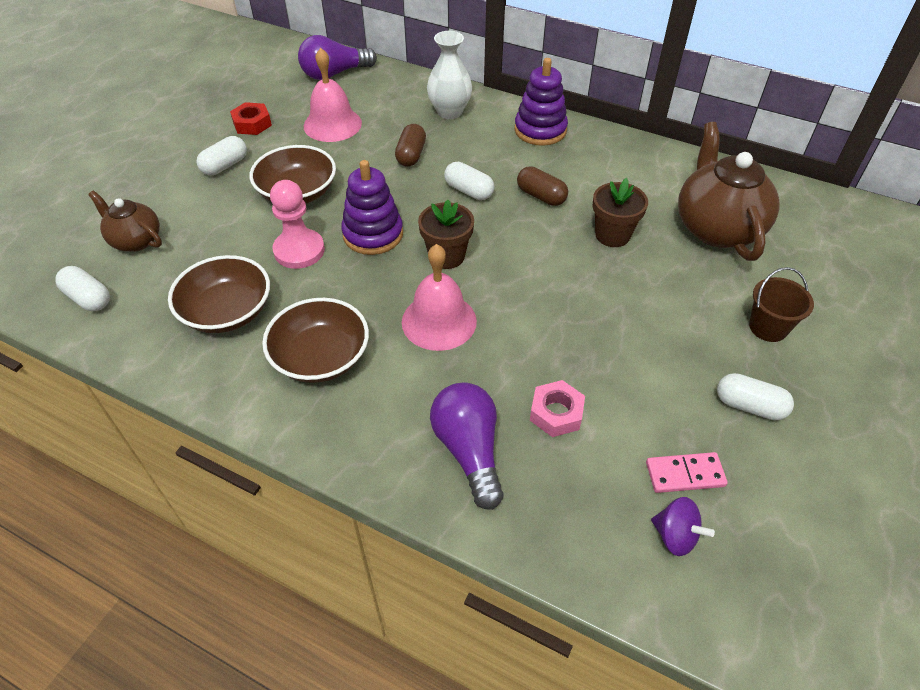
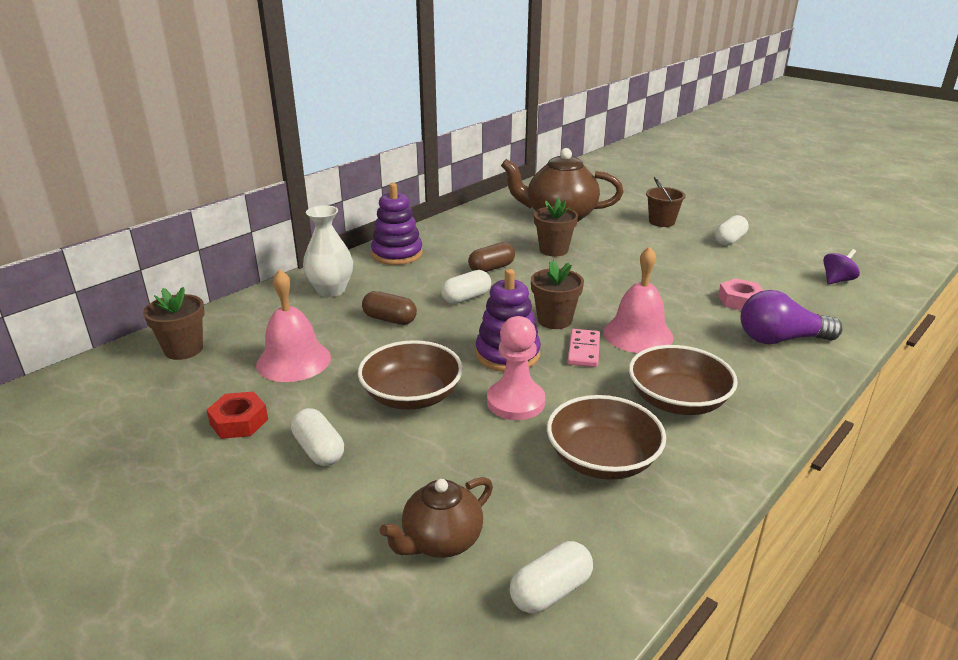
camera: 75 degrees left, 20 degrees down
(334, 74) = (184, 349): purple light bulb -> brown flower pot
(685, 474) = (788, 269): pink domino -> pink domino (583, 350)

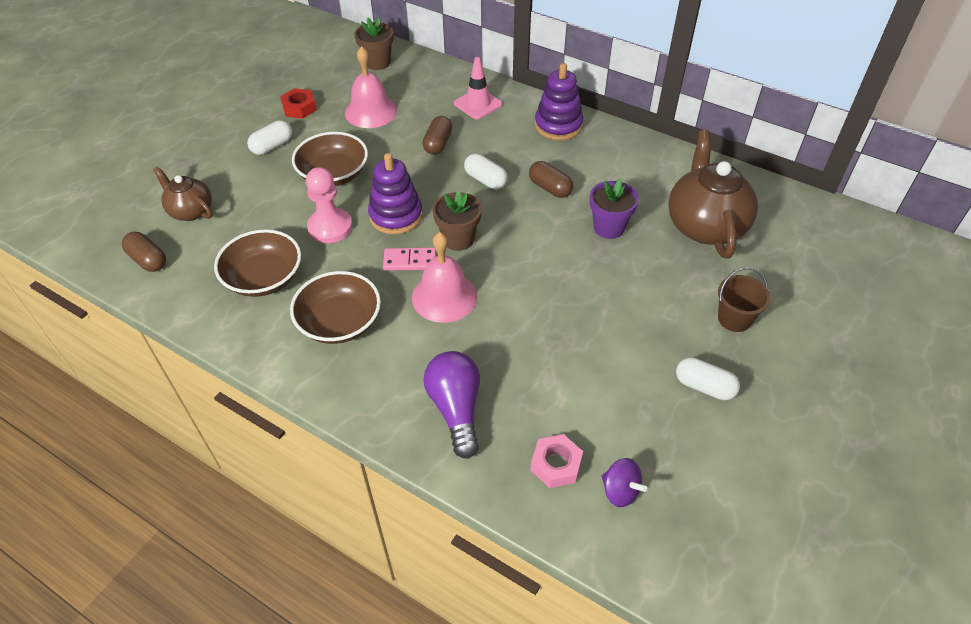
camera: 80 degrees right, 20 degrees up
(331, 290) = (478, 104): white vase -> pink traffic cone
(550, 591) = (148, 260): white capsule -> brown capsule
(553, 250) = (609, 227): brown flower pot -> purple flower pot
(740, 301) = (535, 382): pink nut -> pink nut (556, 464)

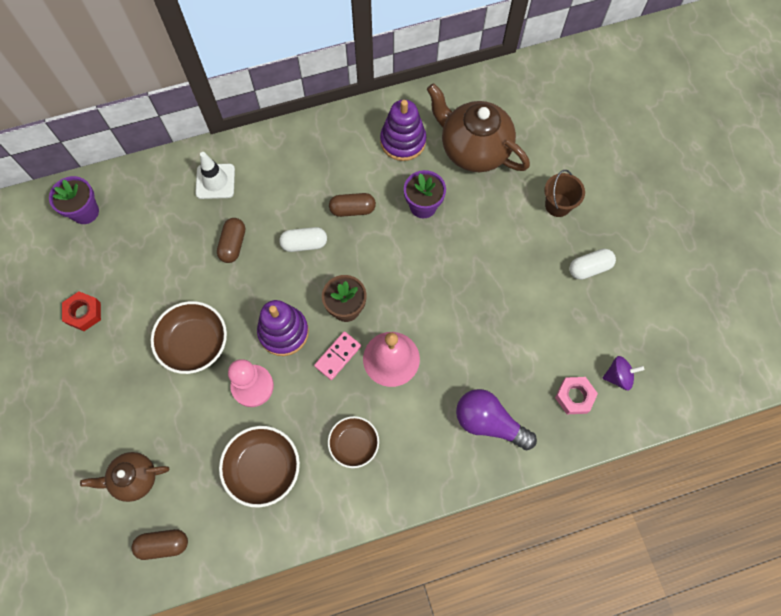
camera: 50 degrees left, 20 degrees up
(272, 146) = (113, 366): white capsule -> none
(339, 322) = (354, 444): brown bowl -> brown bowl, size x0.66
(371, 111) = (145, 263): pink bell -> none
(377, 63) = (85, 212): brown flower pot -> purple flower pot
(438, 144) = (233, 244): brown capsule -> brown capsule turned 45 degrees clockwise
(478, 104) = (215, 181): pink traffic cone -> white traffic cone
(558, 125) = (294, 149): purple stacking toy -> purple stacking toy (403, 141)

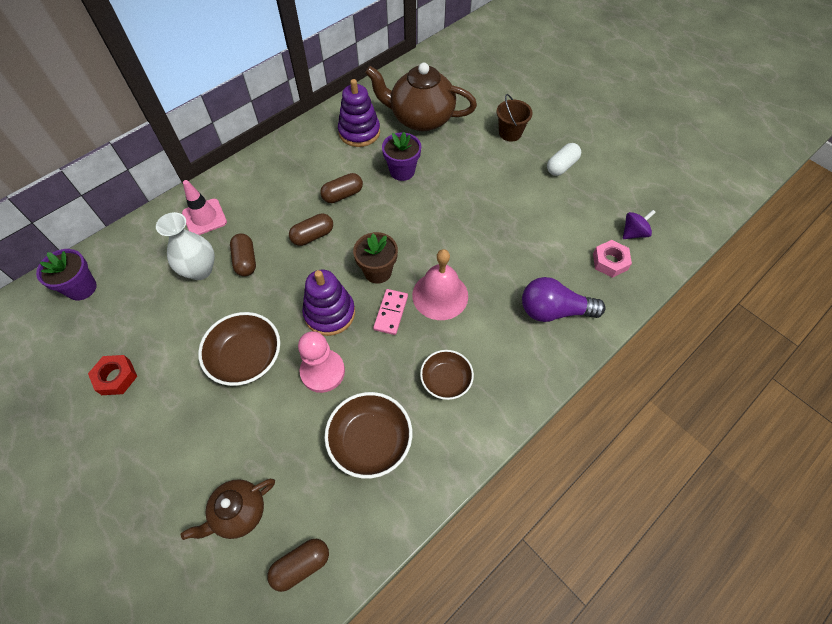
camera: 25 degrees left, 10 degrees down
(190, 237) = (200, 270): none -> white vase
(215, 181) = (204, 217): white traffic cone -> pink traffic cone
(304, 244) = (313, 236): white capsule -> brown capsule

